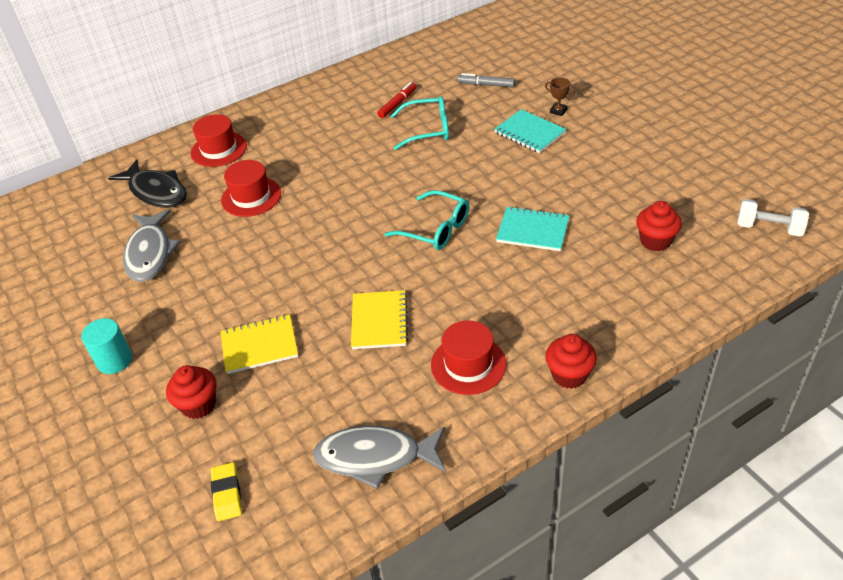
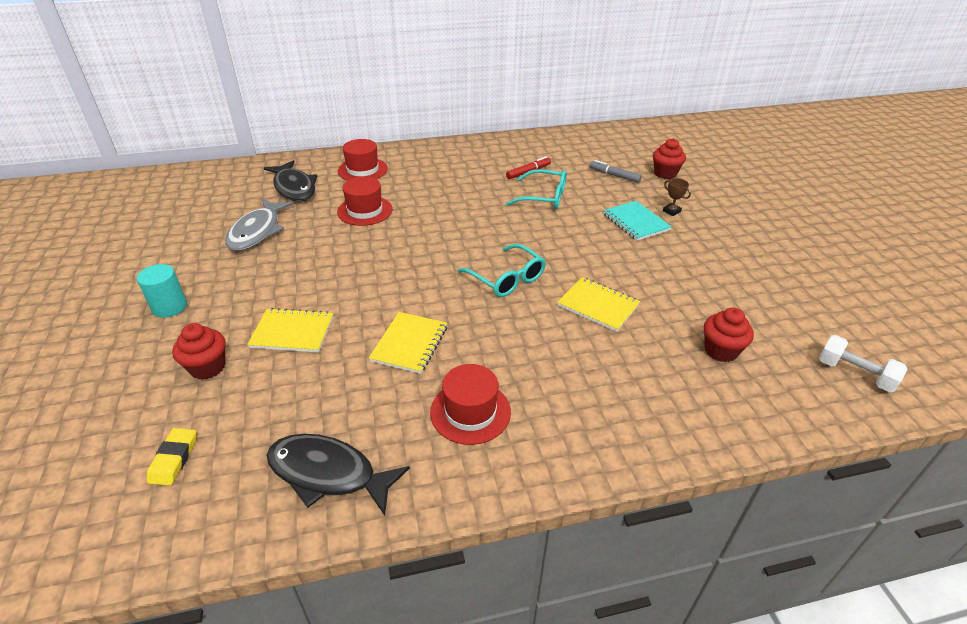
camera: 15 degrees right, 5 degrees down
(375, 457) = (328, 474): grey fish -> black fish
(533, 230) = (598, 305): turquoise notebook -> yellow notebook
(569, 375) = (568, 457): red cupcake -> red cupcake (665, 174)

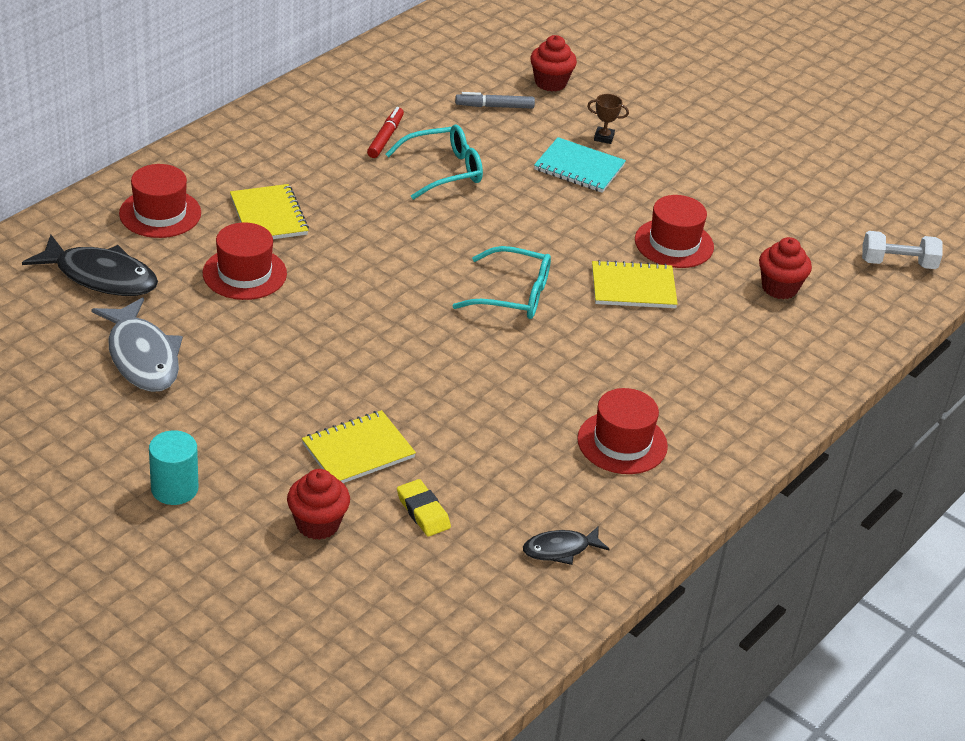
camera: 40 degrees left, 0 degrees up
(174, 459) = (406, 609): yellow eraser -> yellow eraser (423, 511)
(328, 474) = (560, 549): black fish -> black fish, size x0.55
(409, 344) = (494, 407): yellow notebook -> yellow notebook (269, 216)
(659, 289) = (674, 243): none -> red hat

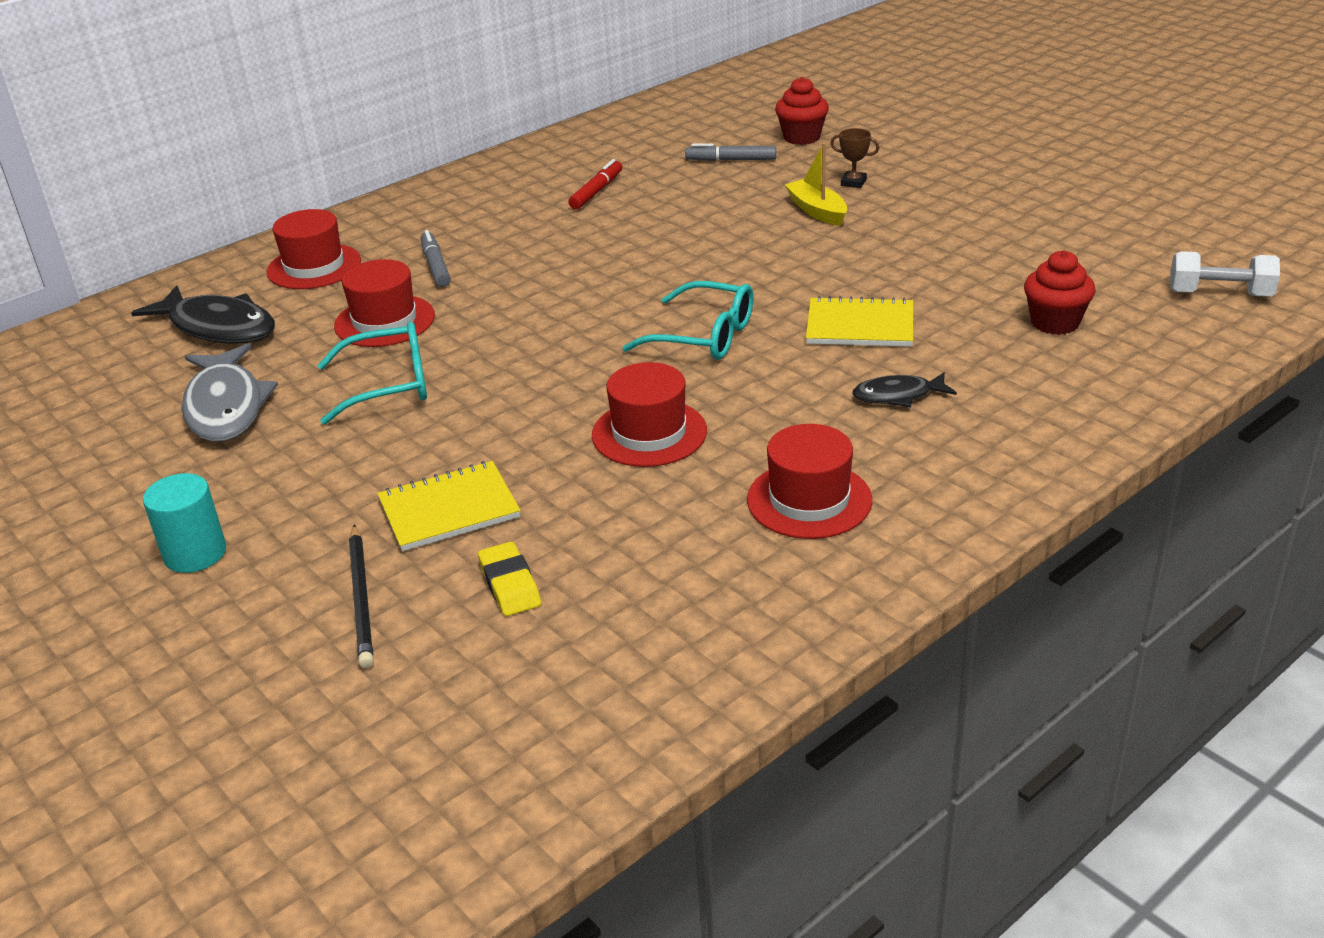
camera: 15 degrees right, 5 degrees down
(269, 216) = (436, 266): yellow notebook -> grey marker
(317, 524) = (362, 599): red cupcake -> black pencil
(444, 170) = (655, 218): turquoise glasses -> turquoise glasses (389, 385)
(560, 549) = (689, 636): black fish -> black fish (898, 396)
(579, 168) = (817, 211): turquoise notebook -> yellow boat
(674, 243) = (921, 280): red hat -> red hat (649, 433)

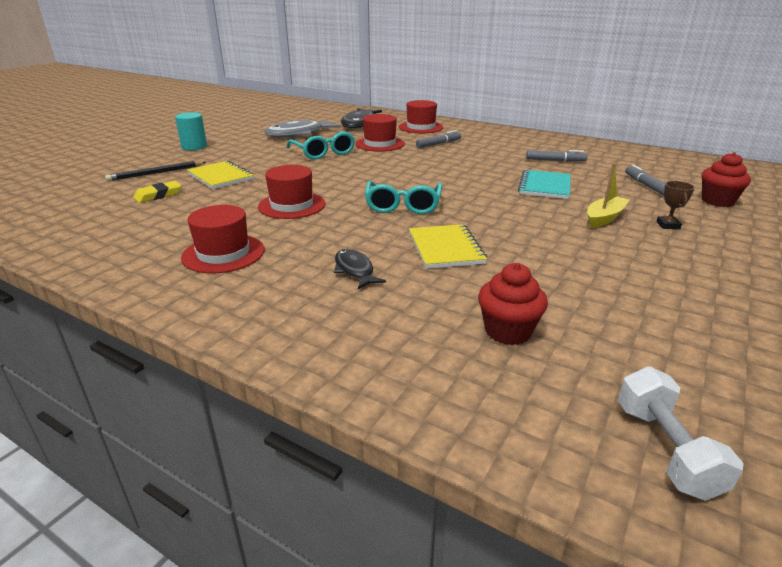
camera: 70 degrees right, 5 degrees down
(597, 191) = (555, 161): red marker -> grey marker
(693, 222) = (544, 186): none -> turquoise notebook

